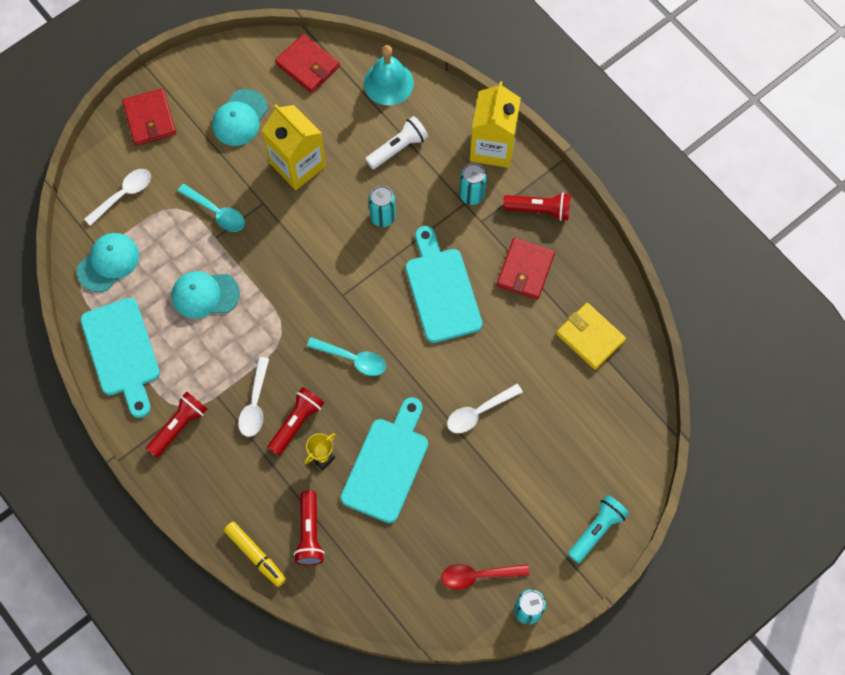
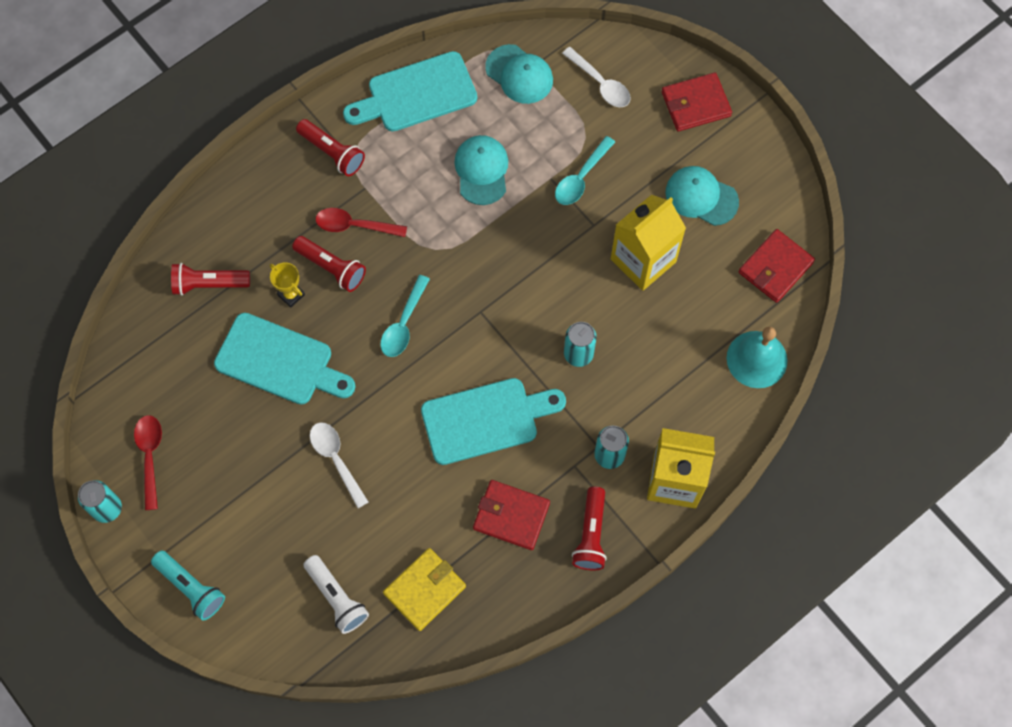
camera: 90 degrees right, 0 degrees up
(255, 404) = (354, 226): white spoon -> red spoon
(255, 555) = (189, 232): yellow marker -> none
(398, 148) = (669, 370): white flashlight -> white flashlight (337, 598)

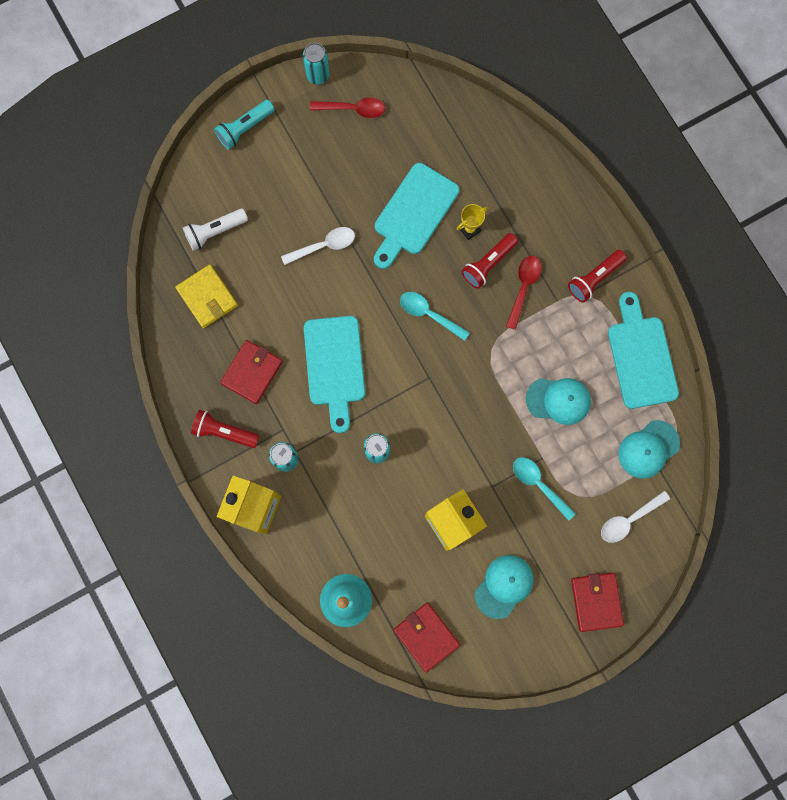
camera: 100 degrees right, 10 degrees up
(209, 284) = (490, 167): red flashlight -> none

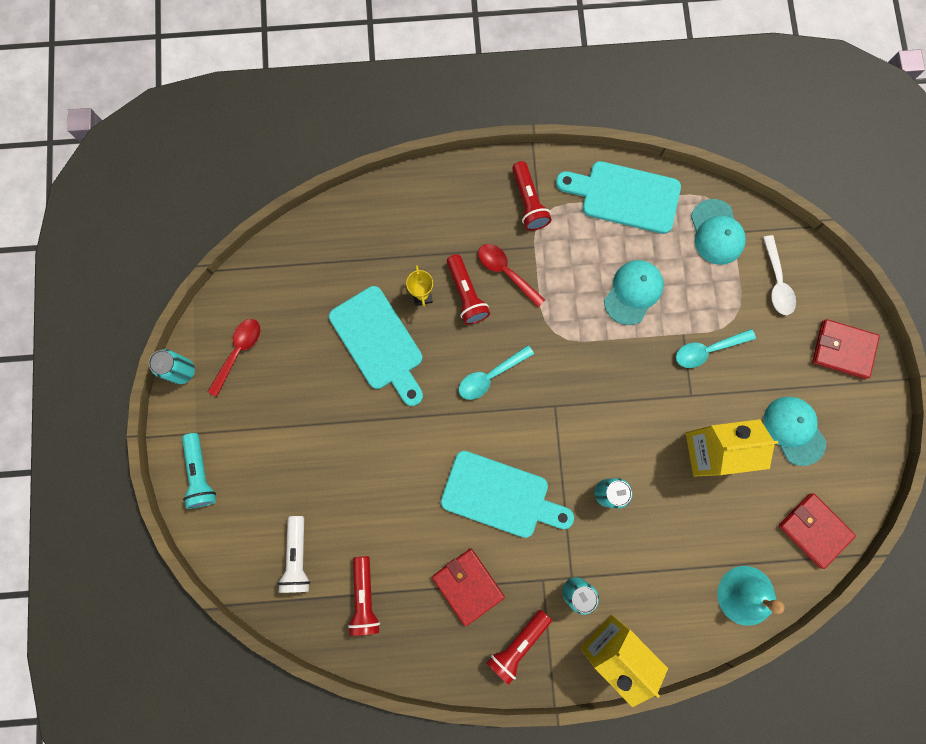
camera: 65 degrees left, 0 degrees up
(207, 297) = (365, 597): yellow wallet -> red flashlight
(324, 246) = (368, 449): white spoon -> none
(426, 636) = (814, 530): red wallet -> red wallet turned 60 degrees clockwise

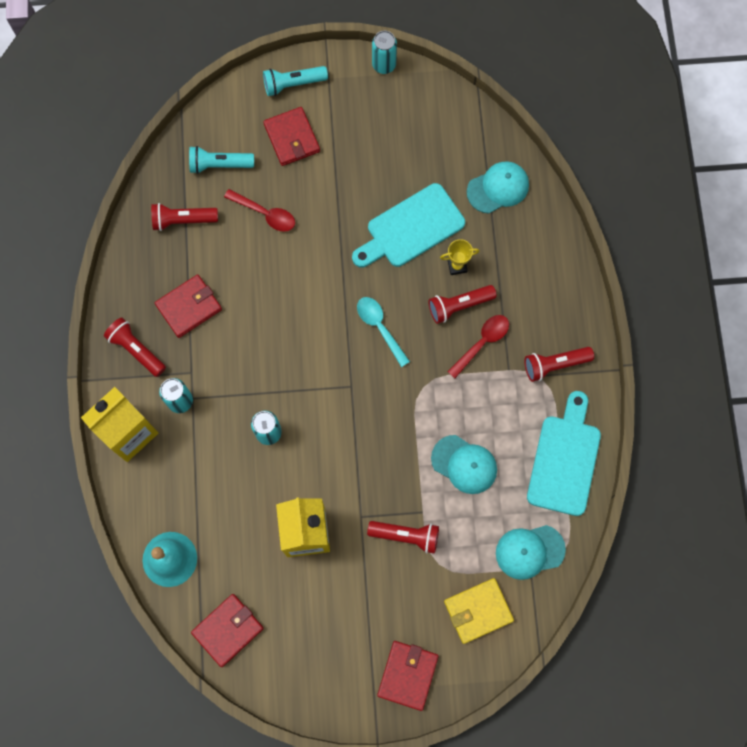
camera: 90 degrees right, 5 degrees down
(238, 352) = (401, 109): red spoon -> red spoon (265, 214)
(268, 474) = (292, 138): none -> red wallet
(298, 557) = (219, 165): white flashlight -> turquoise flashlight
(500, 495) = (268, 336): turquoise cutting board -> none
(708, 350) = (406, 535): turquoise spoon -> red flashlight
(776, 282) = (478, 611): white spoon -> yellow wallet
(794, 430) = (325, 617): turquoise cap -> turquoise cap (498, 188)

